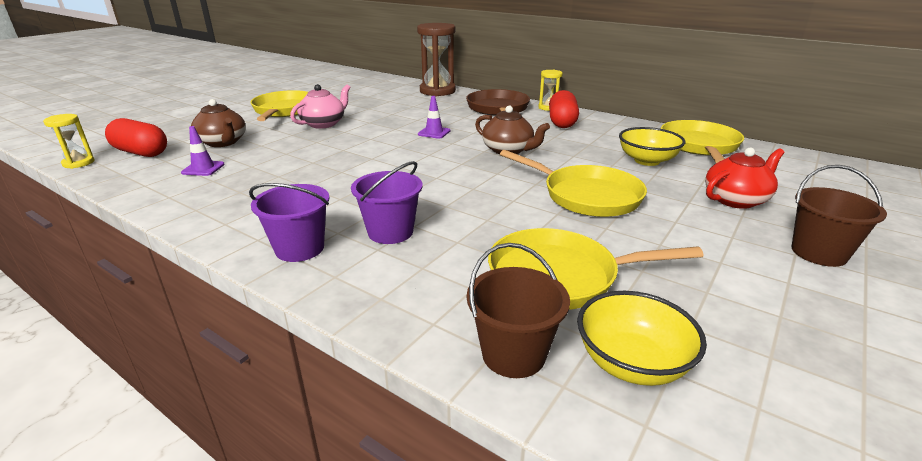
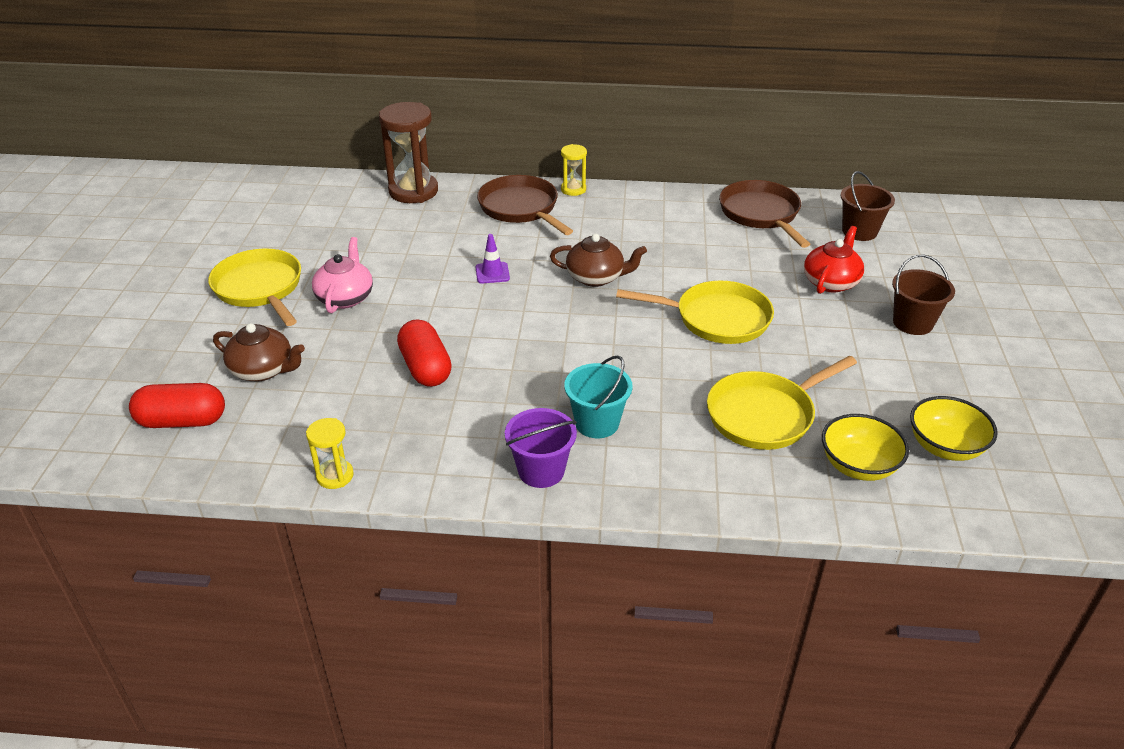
camera: 30 degrees left, 10 degrees up
(78, 163) = (128, 465): yellow hourglass -> yellow hourglass (335, 476)
(203, 168) = (303, 416): purple traffic cone -> none
(390, 232) = (597, 423): purple bucket -> turquoise bucket
(513, 354) = (788, 491): brown bucket -> brown bucket (859, 231)
(562, 122) = (609, 213): red capsule -> red capsule (425, 368)
(647, 161) = (731, 252): yellow bowl -> yellow bowl (945, 447)
(699, 146) = (761, 214): yellow pan -> brown pan

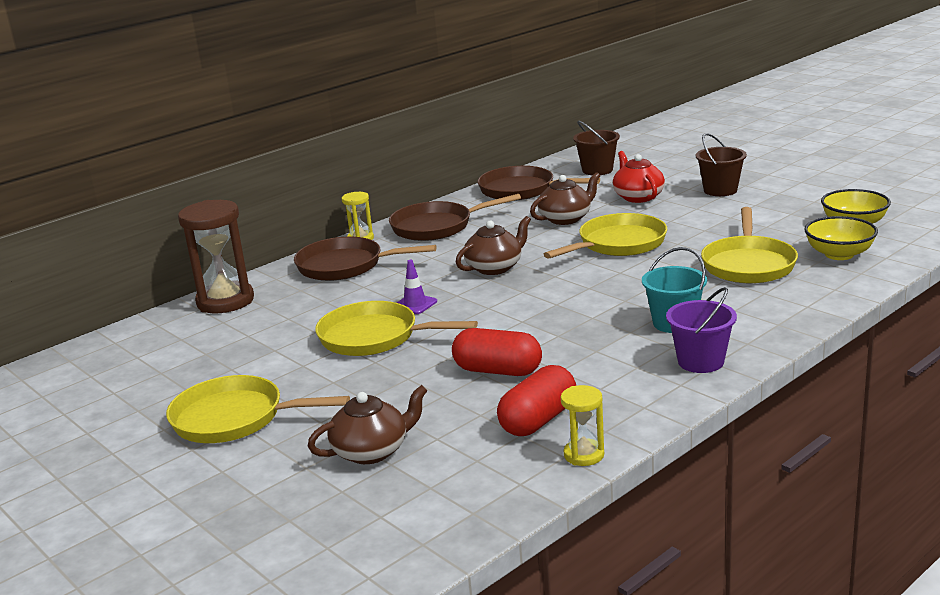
camera: 45 degrees left, 15 degrees down
(182, 421) = (382, 518): red capsule -> red capsule (538, 420)
(345, 297) = (330, 379): pink teapot -> none
(423, 283) = (375, 337): none -> yellow pan
(637, 211) = (437, 227): none -> brown pan
(733, 266) = (566, 218): none -> brown teapot

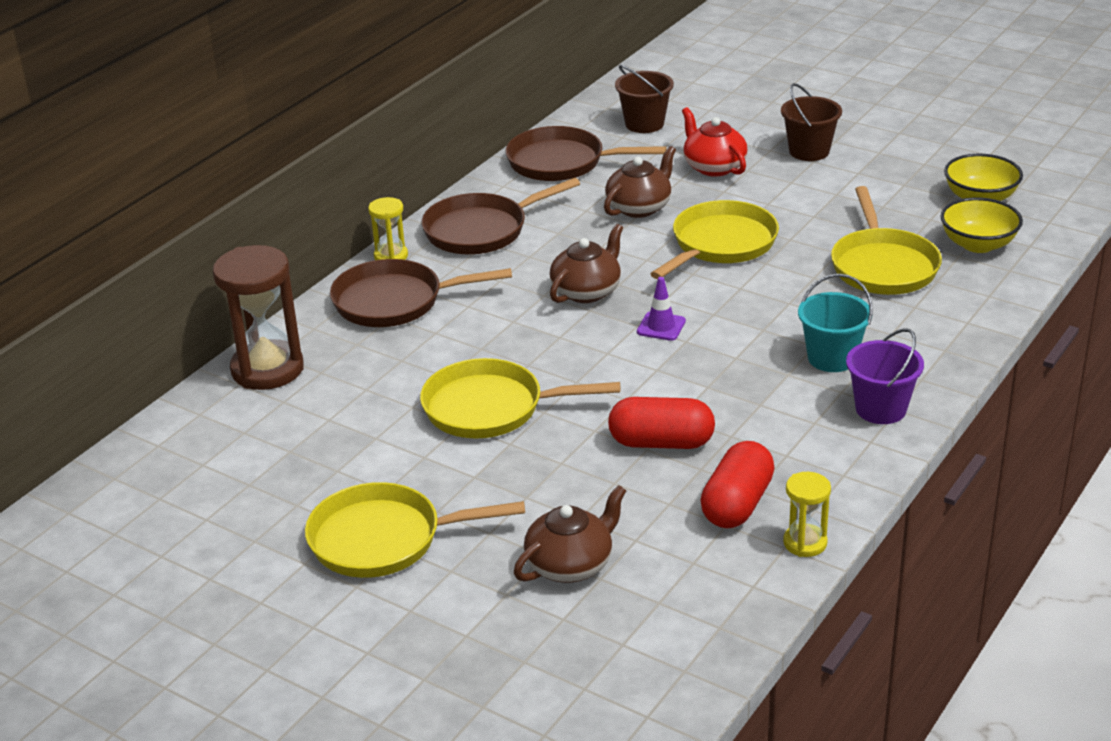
camera: 15 degrees left, 10 degrees up
(415, 304) = (515, 355): purple traffic cone -> purple traffic cone (661, 326)

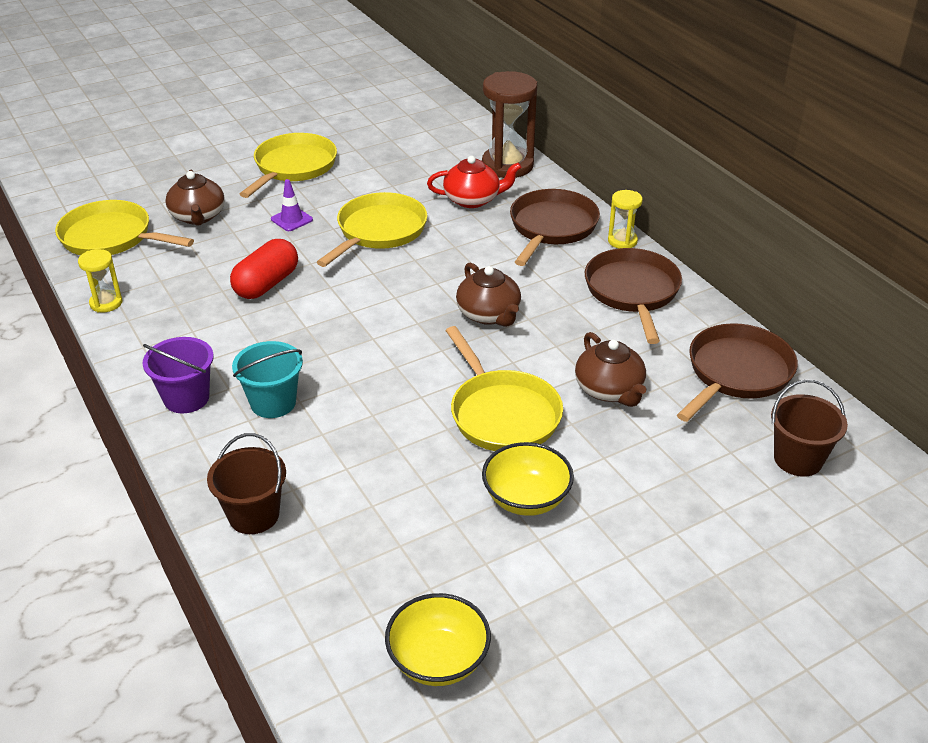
camera: 115 degrees right, 5 degrees up
(661, 326) = (404, 333): purple traffic cone -> purple traffic cone (292, 219)
(713, 167) = (662, 471): red teapot -> red teapot (473, 200)
(737, 504) = (172, 291): red capsule -> none
(809, 151) = (652, 563): brown bucket -> brown bucket (254, 515)
(883, 266) = (375, 503): yellow pan -> yellow pan (111, 237)
(978, 244) = (349, 598): yellow bowl -> yellow bowl (526, 498)

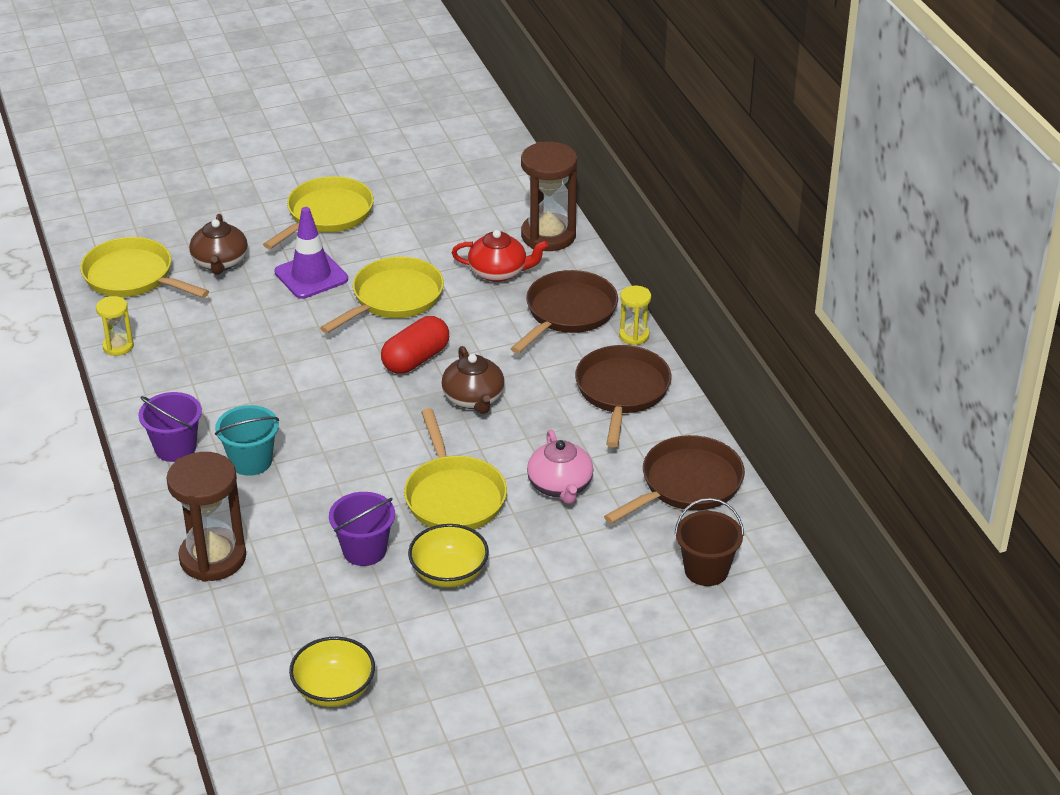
camera: 10 degrees right, 0 degrees up
(254, 515) = (213, 558): brown bucket -> brown hourglass
(266, 284) = (271, 343): red capsule -> red capsule (416, 359)
(292, 219) = (311, 276): purple traffic cone -> purple traffic cone, size x1.78
(424, 484) = (364, 550): none -> purple bucket
(609, 390) = (560, 486): brown teapot -> pink teapot

